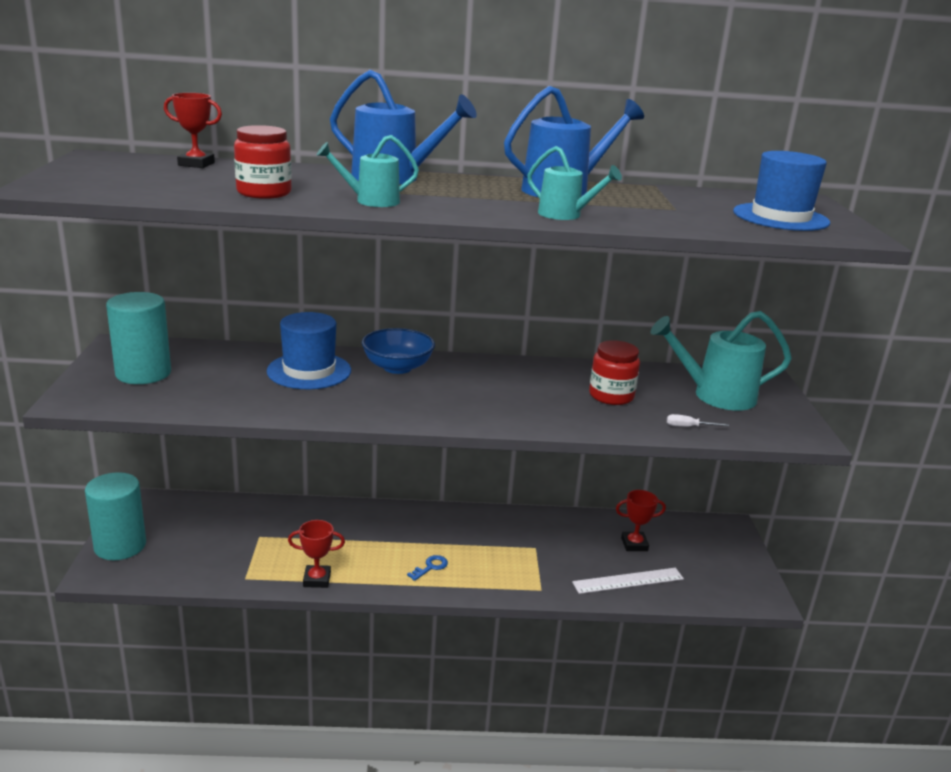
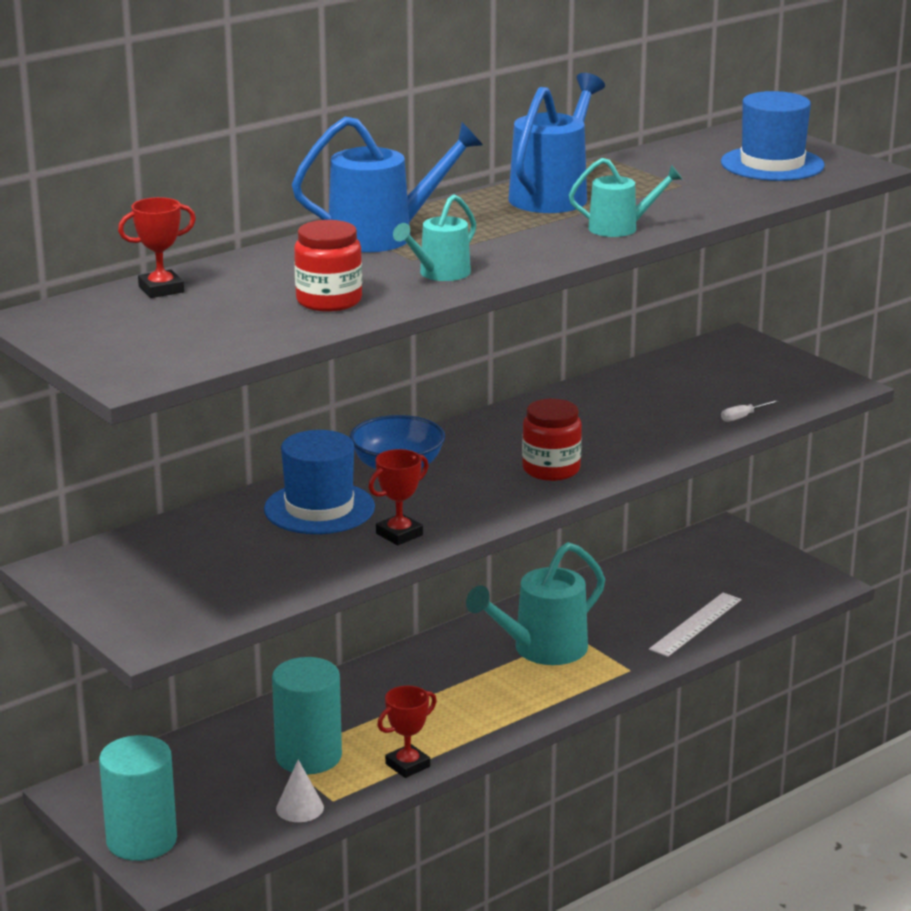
camera: 35 degrees left, 0 degrees up
(143, 373) = (156, 584): turquoise cylinder -> turquoise cylinder (308, 756)
(221, 573) = (300, 808): none -> white cone
(430, 567) = (501, 700): blue key -> none
(611, 396) = (637, 414): red jar -> red jar (551, 469)
(634, 544) = (660, 588): red trophy -> red trophy (399, 534)
(715, 395) = (722, 376): turquoise watering can -> turquoise watering can (541, 650)

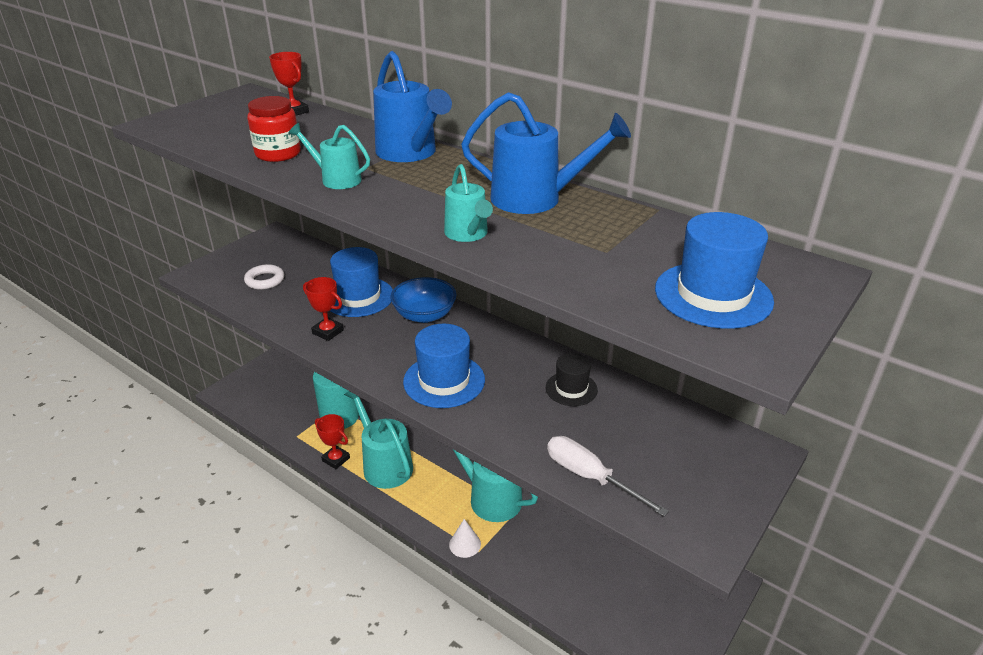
camera: 75 degrees right, 10 degrees up
(141, 840) = (255, 377): turquoise cylinder -> none
(216, 578) = (265, 280): none -> white ring
(300, 808) = (287, 425): white cone -> white cone (465, 544)
(439, 724) = (384, 464): none -> turquoise watering can
(551, 469) = (444, 381): red jar -> blue hat
(600, 404) = (571, 389): none -> black hat
(695, 624) = (560, 583): white ruler -> none
(743, 417) = (590, 477): white screwdriver -> white screwdriver, size x2.08

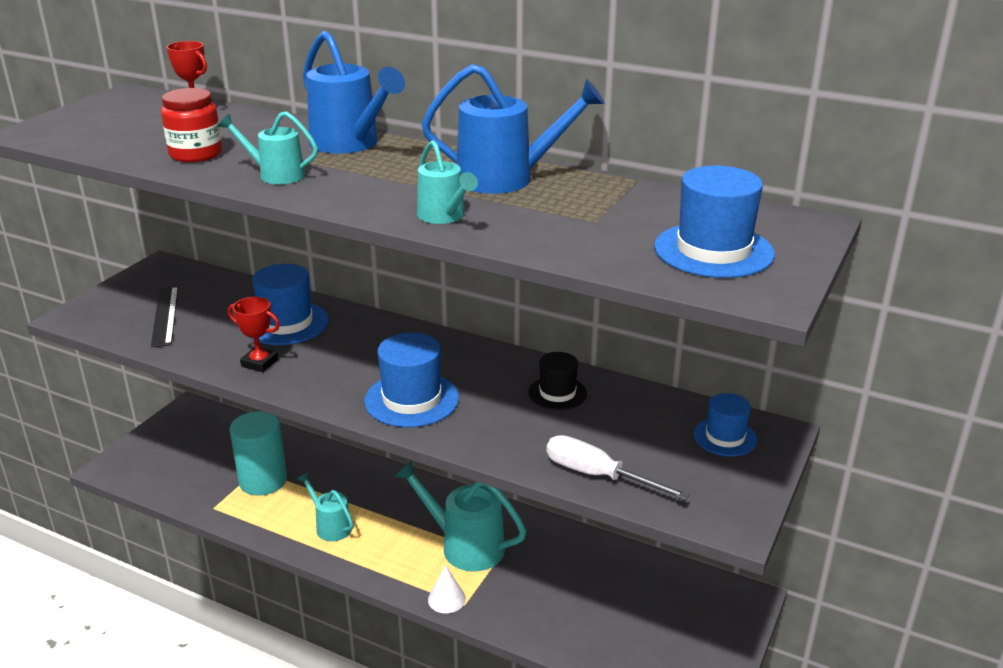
camera: 10 degrees left, 5 degrees down
(265, 280) = (165, 315): white ring -> black ruler
(336, 459) = (269, 527): red trophy -> none
(384, 464) = (330, 526): turquoise watering can -> turquoise watering can, size x0.59
(424, 315) = (371, 335): blue bowl -> none
(715, 452) = (725, 437): none -> blue hat

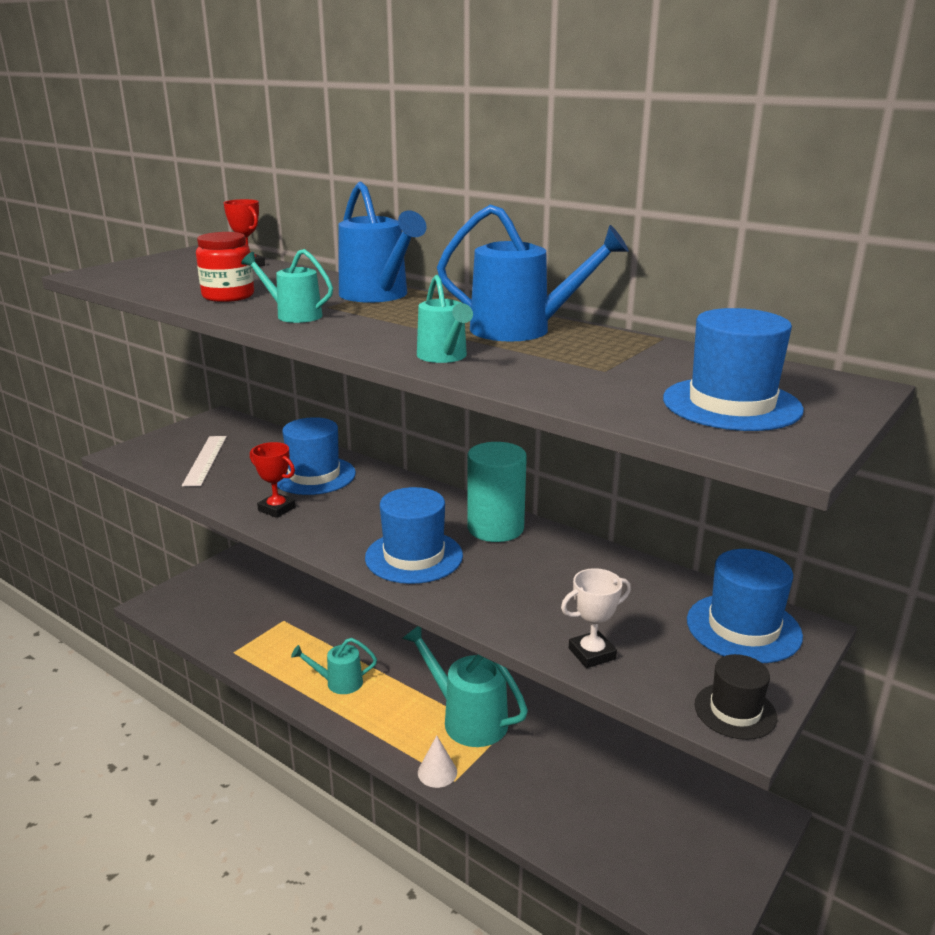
camera: 10 degrees right, 5 degrees down
(165, 315) = (205, 460): black ruler -> white ruler
(263, 481) = (286, 631): turquoise cylinder -> turquoise cylinder (495, 528)
(330, 526) = (339, 682): turquoise watering can -> turquoise watering can turned 60 degrees counterclockwise
(557, 393) = (566, 564): black hat -> black hat (735, 711)
(598, 475) = (592, 654): white screwdriver -> white trophy
(725, 437) = (743, 628): blue hat -> blue hat, size x1.60

